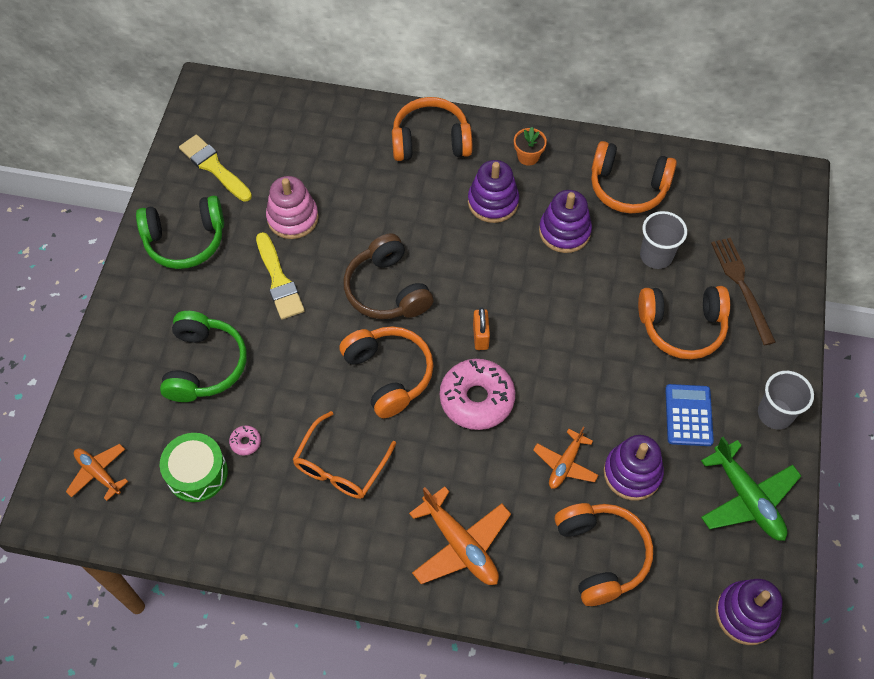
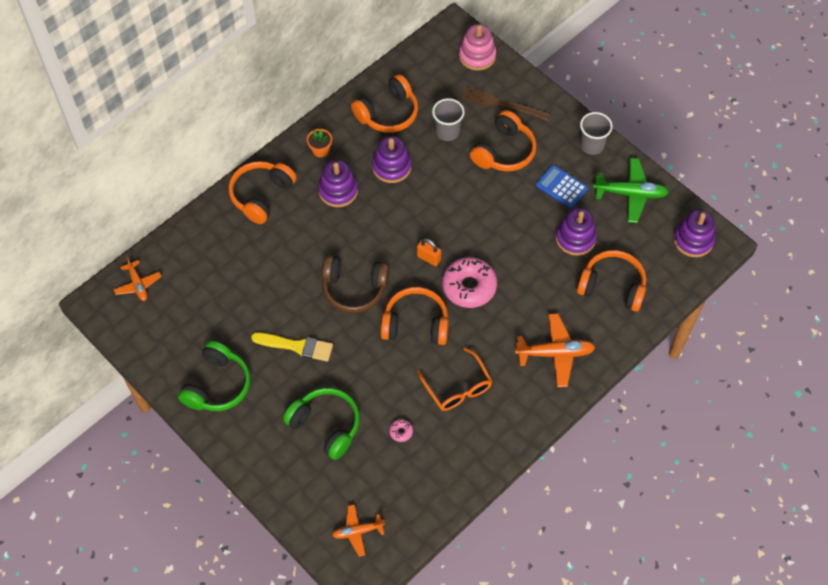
camera: 55 degrees left, 0 degrees up
(197, 473) = (401, 472): green drum -> none
(214, 167) = (170, 335): yellow brush -> none
(293, 218) = (254, 310): pink stacking toy -> pink stacking toy (477, 56)
(565, 464) = (545, 268): orange plane -> orange plane (138, 284)

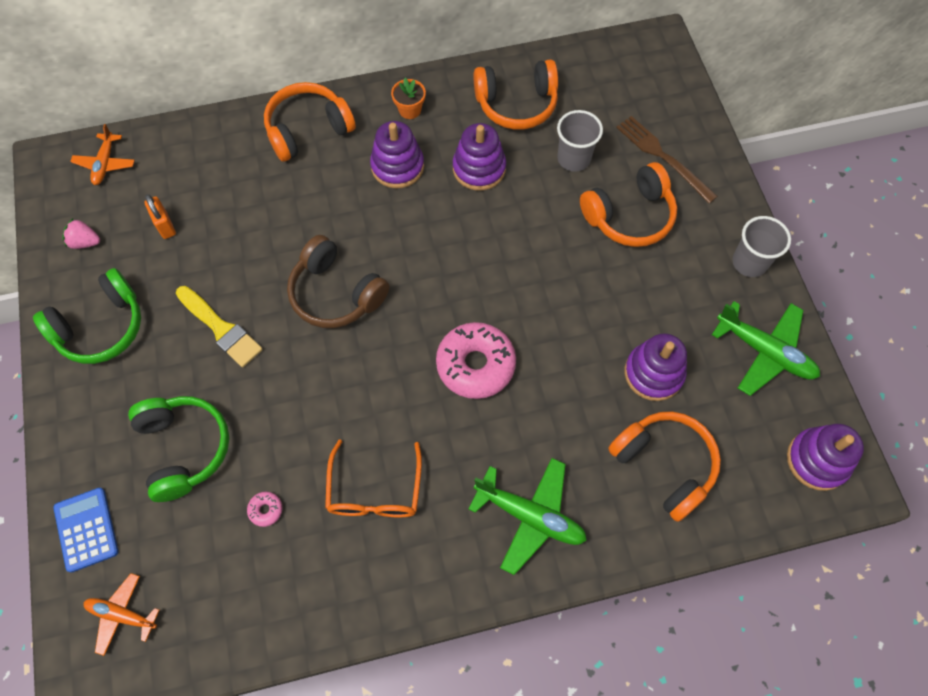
camera: 30 degrees right, 5 degrees up
(165, 340) = (85, 242): none -> pink strawberry
(415, 324) = (378, 377): orange headphones -> none
(428, 258) = (449, 302): orange padlock -> orange padlock (165, 226)
(477, 56) = (668, 86): pink stacking toy -> none
(555, 353) = (530, 516): orange plane -> green plane
(561, 187) = (676, 296): blue calculator -> blue calculator (86, 529)

